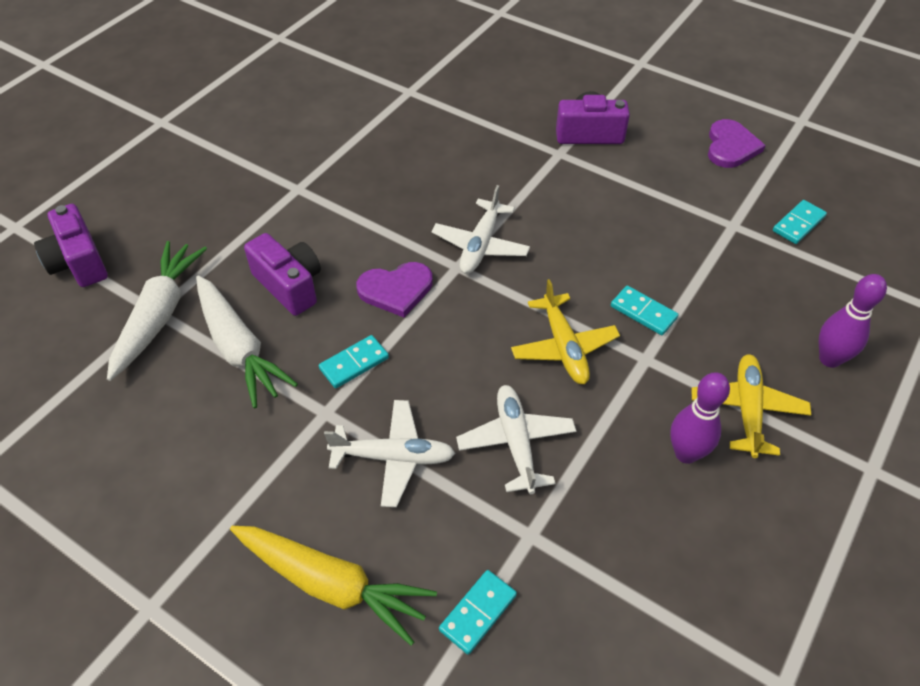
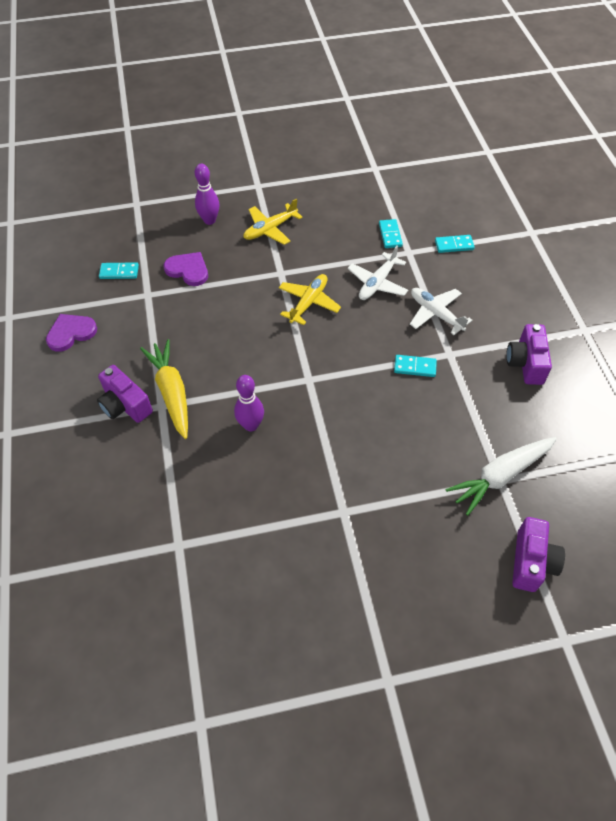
camera: 135 degrees left, 5 degrees up
(239, 348) = (468, 419): white carrot -> none
(289, 285) = (410, 438): purple camera -> purple camera (526, 363)
(332, 584) = (502, 288): yellow carrot -> yellow carrot (171, 392)
(396, 290) = (355, 390): purple heart -> purple heart (188, 270)
(480, 245) = (282, 382): white plane -> none
(643, 312) = (253, 290): turquoise domino -> turquoise domino (390, 235)
(686, 453) = (315, 234): purple bowling pin -> purple bowling pin (251, 425)

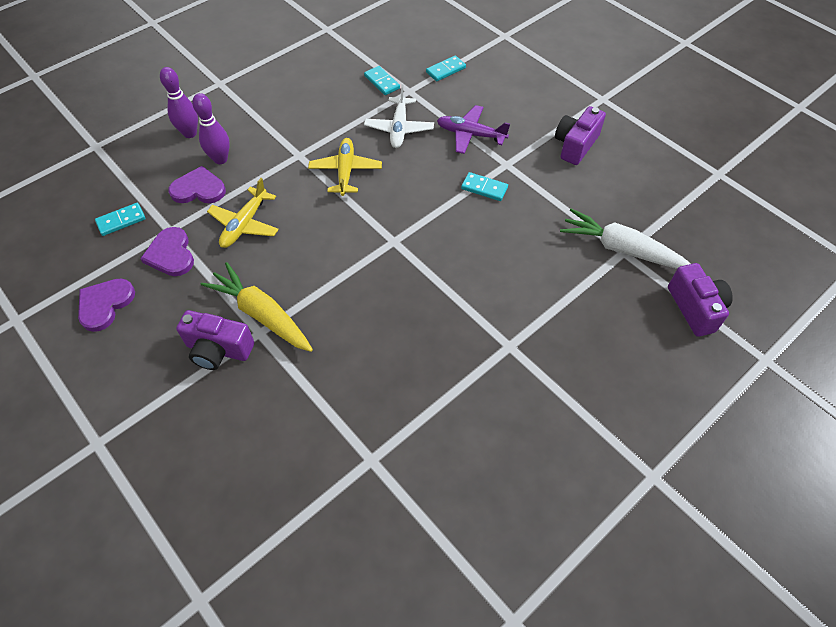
camera: 30 degrees left, 0 degrees up
(137, 314) = (171, 254): none -> purple heart
(251, 425) = (366, 309): purple bowling pin -> purple bowling pin (220, 159)
(270, 229) = (260, 119): yellow plane -> yellow plane (245, 224)
(415, 367) = (484, 188): turquoise domino -> turquoise domino turned 45 degrees clockwise
(435, 314) = (470, 134): white plane -> purple plane
(500, 476) = (621, 249): white carrot -> white carrot turned 90 degrees clockwise
(526, 363) = (575, 145): purple camera -> purple camera turned 60 degrees clockwise

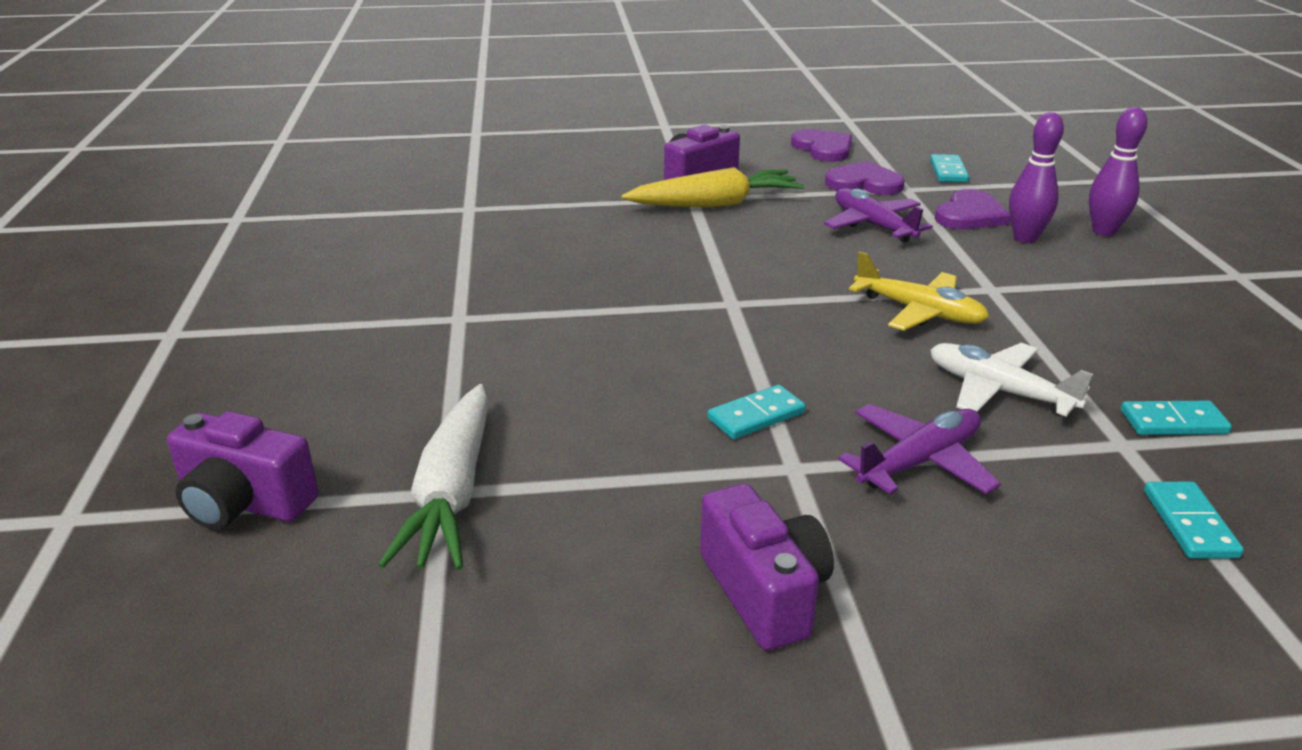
camera: 125 degrees right, 25 degrees down
(245, 224) = (873, 225): yellow plane -> purple plane
(621, 249) = (452, 493): white carrot -> white carrot turned 120 degrees clockwise

